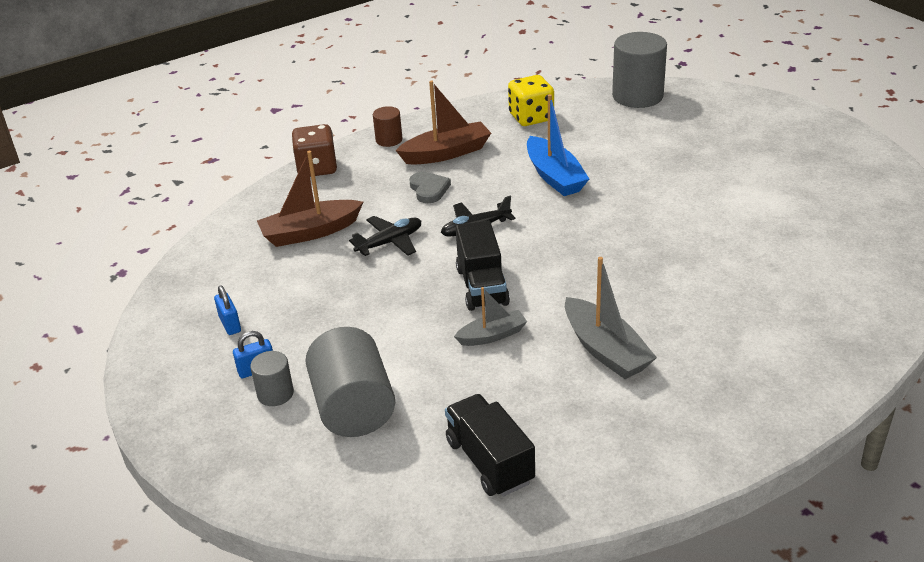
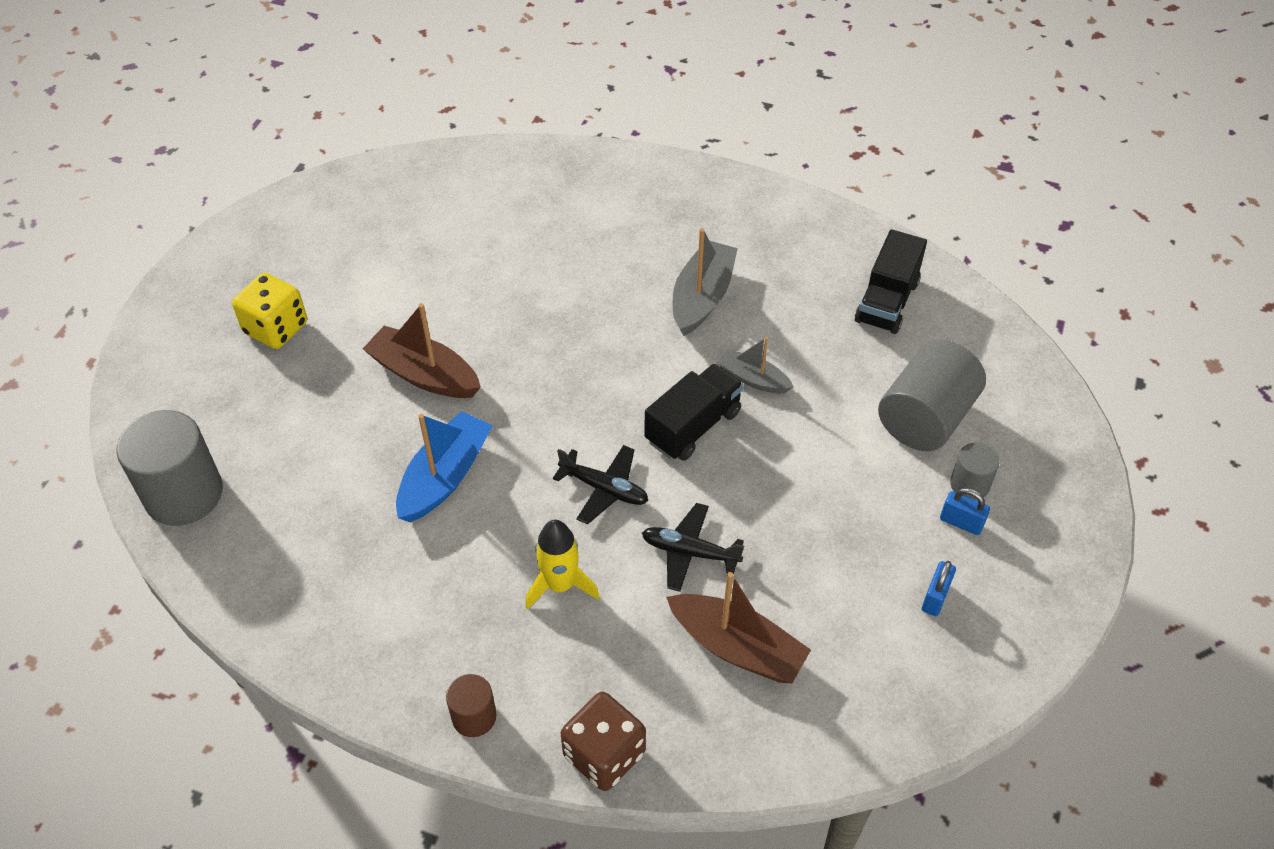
camera: 130 degrees left, 15 degrees up
(429, 189) = (560, 585): grey heart -> yellow rocket
(446, 153) = (464, 621): brown boat -> brown boat (424, 375)
(531, 117) = (310, 581): yellow dice -> yellow dice (276, 328)

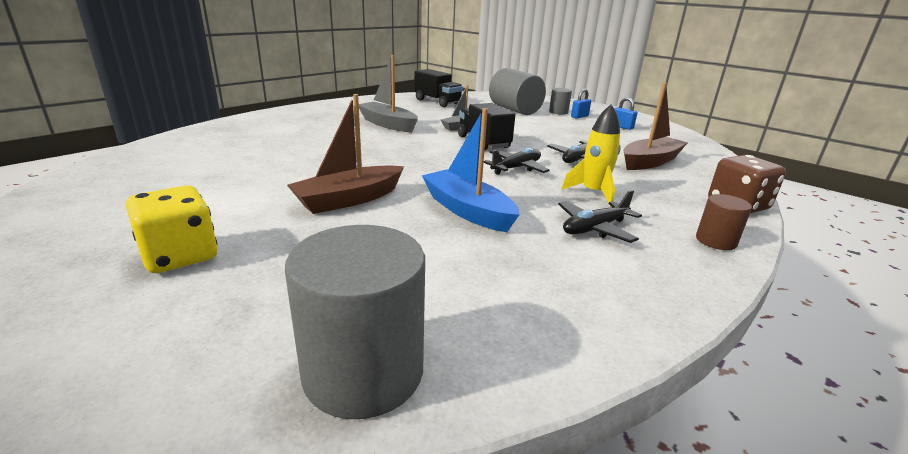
camera: 70 degrees left, 25 degrees down
(453, 597) = (595, 228): none -> black plane

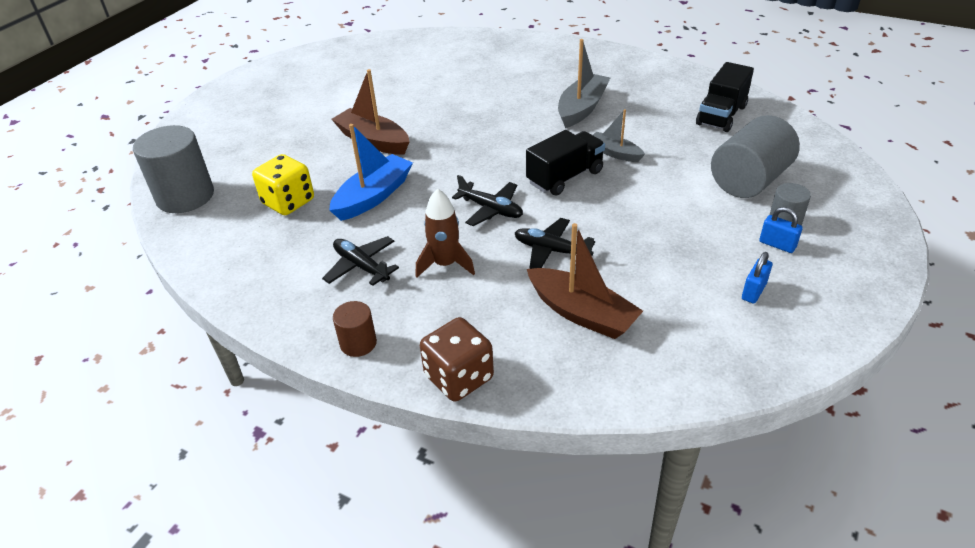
camera: 80 degrees right, 15 degrees up
(180, 256) = (278, 113): yellow dice -> yellow dice (288, 202)
(593, 193) = (445, 264): yellow rocket -> brown rocket

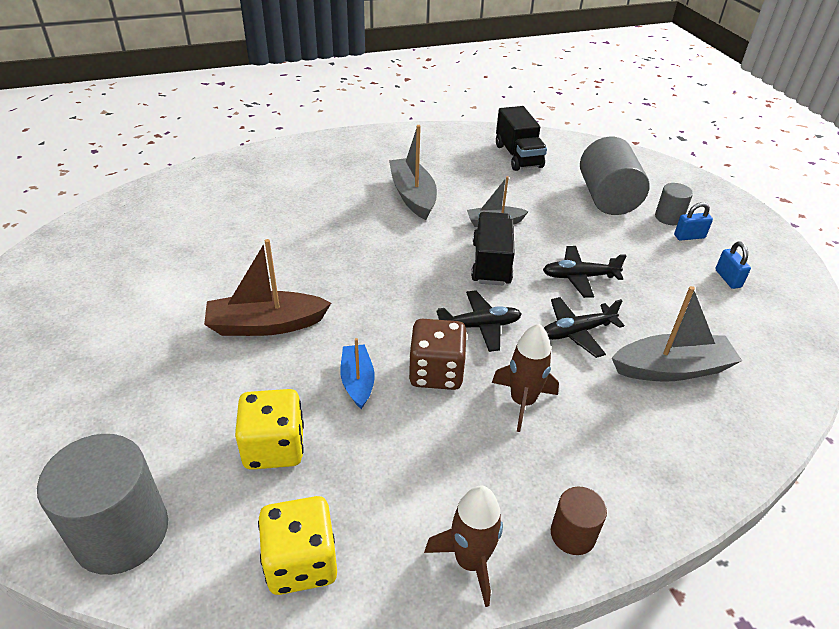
camera: 50 degrees left, 0 degrees up
(226, 257) = (301, 562): none -> yellow dice
(291, 313) = (470, 561): none -> brown rocket
(361, 266) = (457, 459): black plane -> black plane (579, 277)
(373, 196) = (357, 381): blue boat -> blue boat, size x0.61
(459, 377) = (686, 492): brown dice -> brown dice (436, 372)
(582, 313) = (672, 369): brown boat -> grey boat

